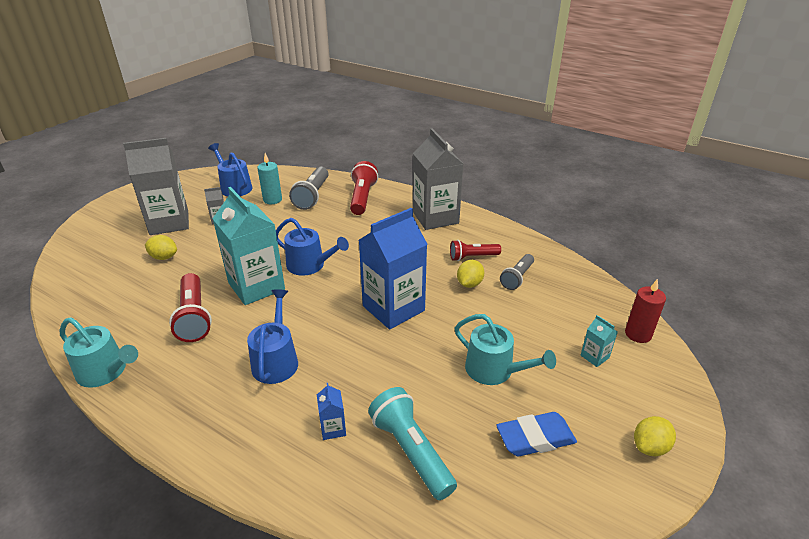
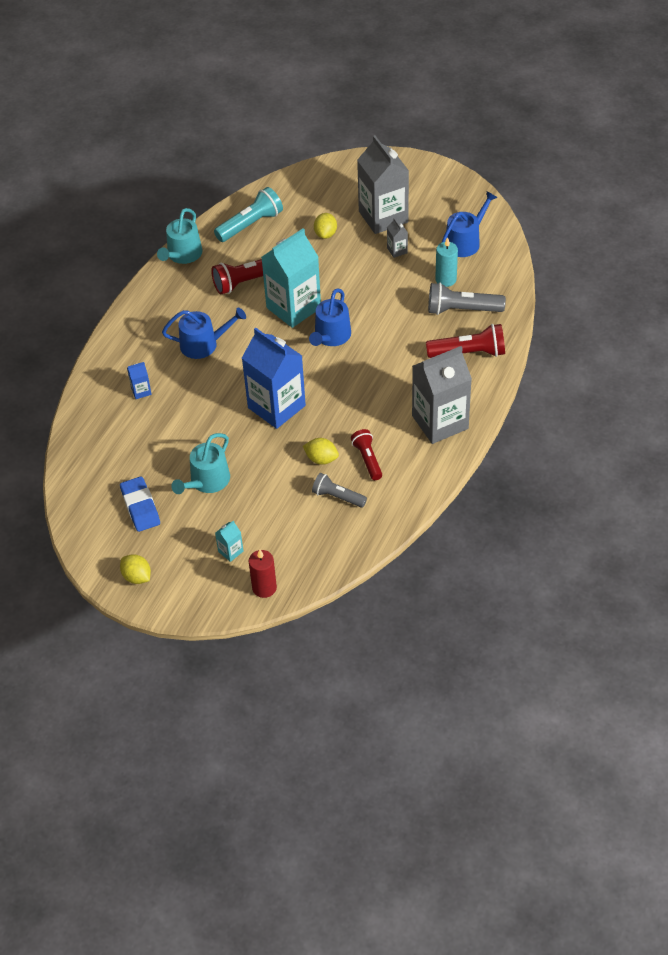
camera: 85 degrees right, 15 degrees up
(410, 451) = (125, 436): turquoise flashlight -> turquoise flashlight (250, 224)

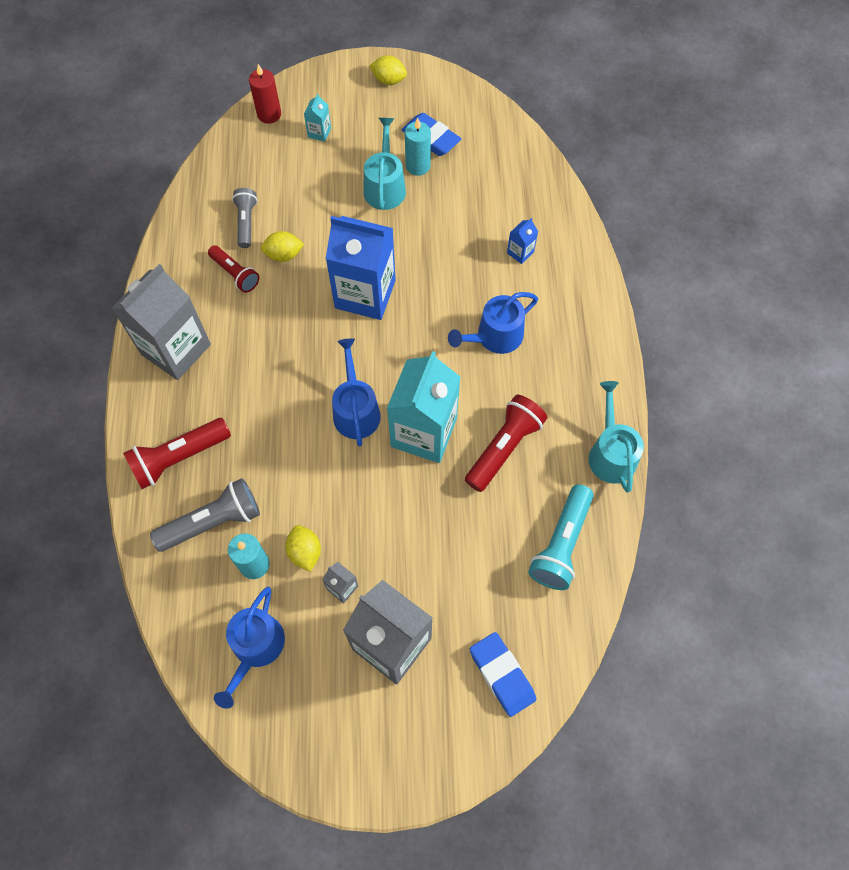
camera: 150 degrees right, 15 degrees up
(168, 488) = (418, 166): none -> turquoise candle
(325, 234) = (453, 573): yellow lemon -> yellow lemon (305, 552)
(329, 184) = (502, 675): none -> blue eraser
(337, 497) = (246, 222): grey flashlight -> grey flashlight turned 90 degrees counterclockwise

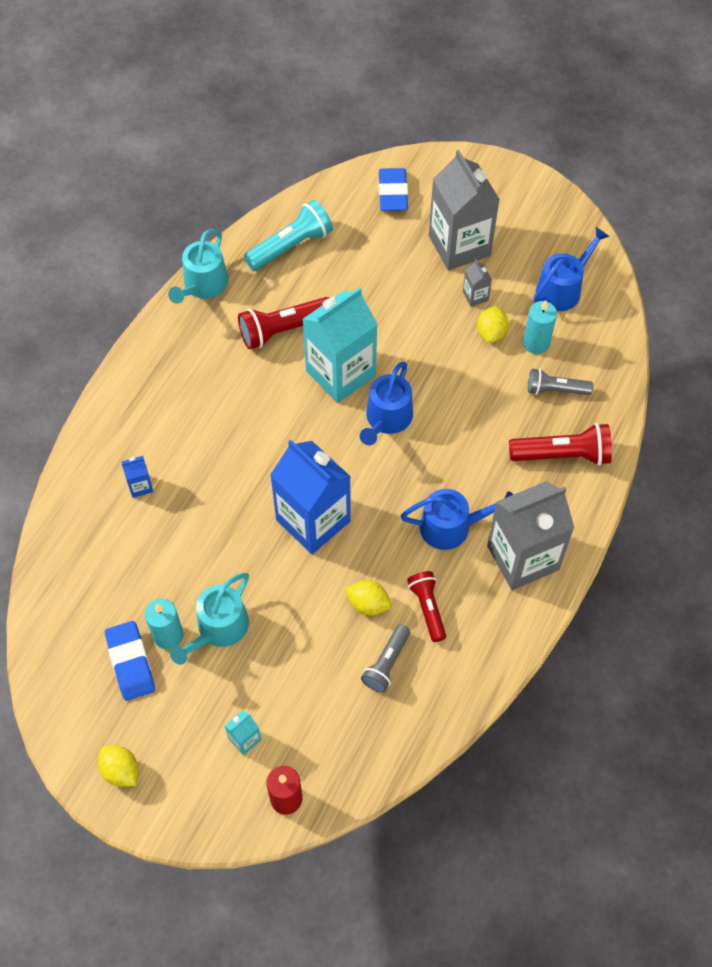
camera: 150 degrees left, 5 degrees down
(213, 521) = (555, 390): grey flashlight -> grey flashlight, size x0.65
(495, 337) = (223, 420): blue watering can -> blue watering can (451, 527)

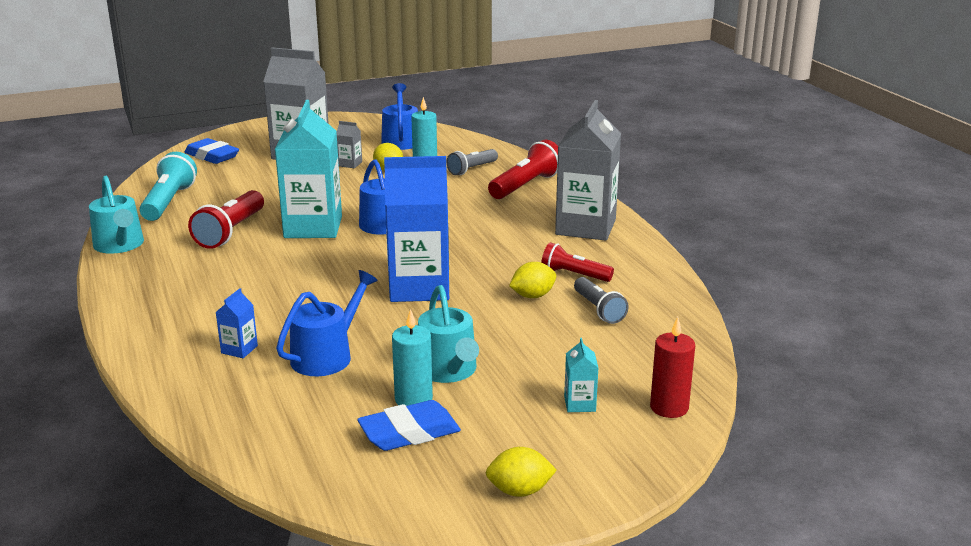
camera: 50 degrees left, 35 degrees down
(131, 663) = (409, 433): blue eraser -> blue eraser turned 45 degrees counterclockwise
(451, 527) = (518, 240): blue watering can -> blue watering can (327, 356)

